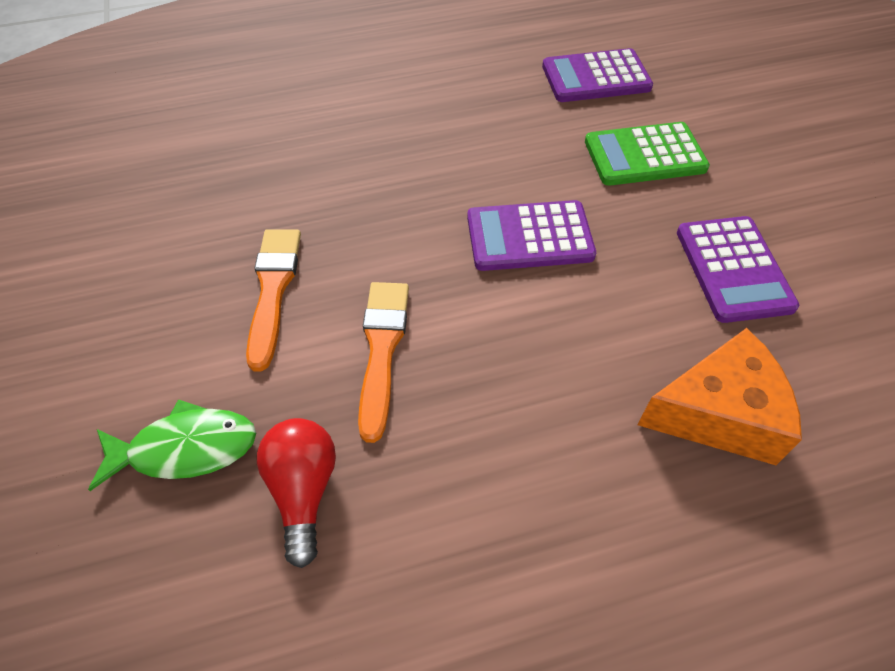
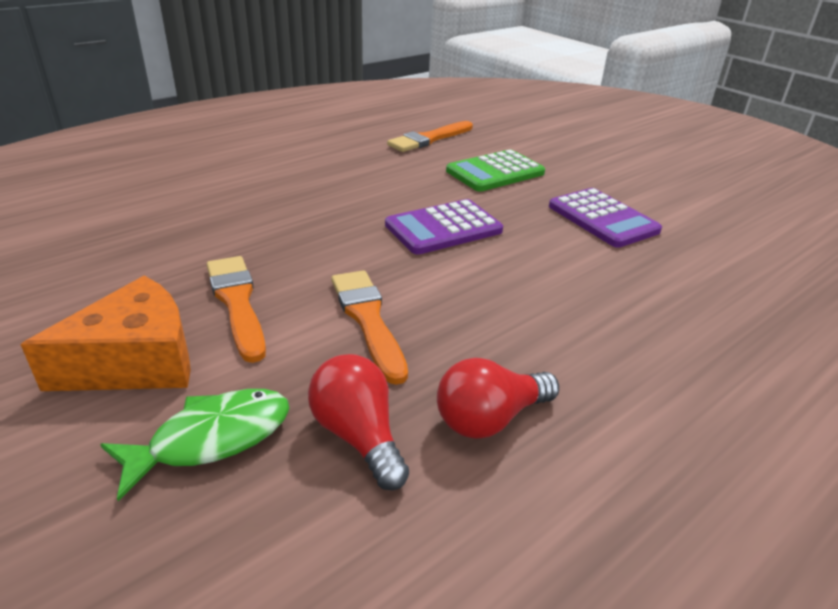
camera: 25 degrees left, 20 degrees down
(430, 515) = (490, 418): none -> red light bulb
(596, 77) = (429, 139): purple calculator -> orange brush
(719, 413) = (658, 296): orange cheese -> orange cheese (136, 361)

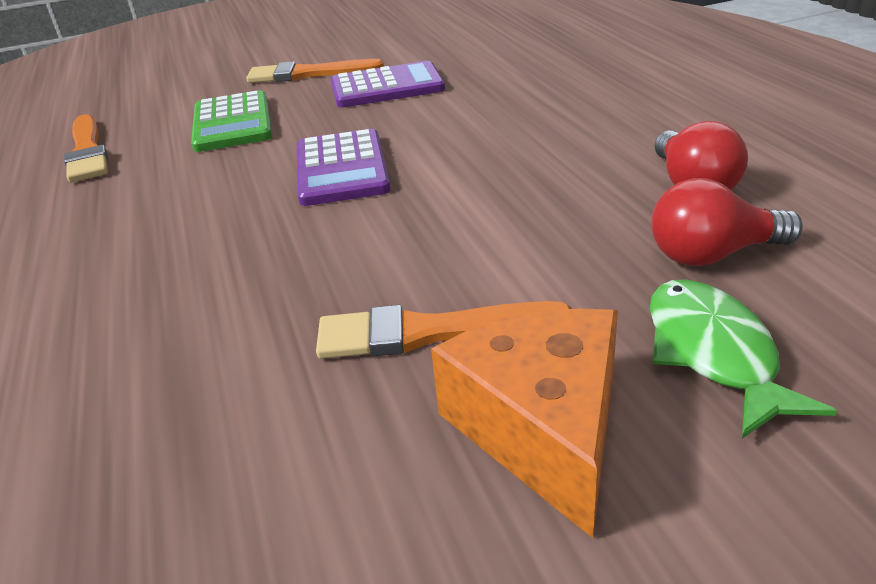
camera: 65 degrees left, 0 degrees up
(368, 319) = (512, 234): orange brush -> orange brush (308, 74)

